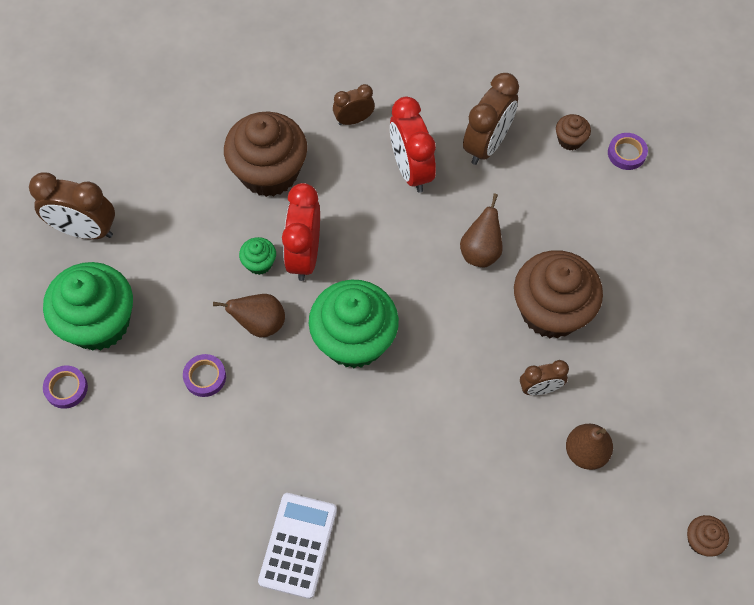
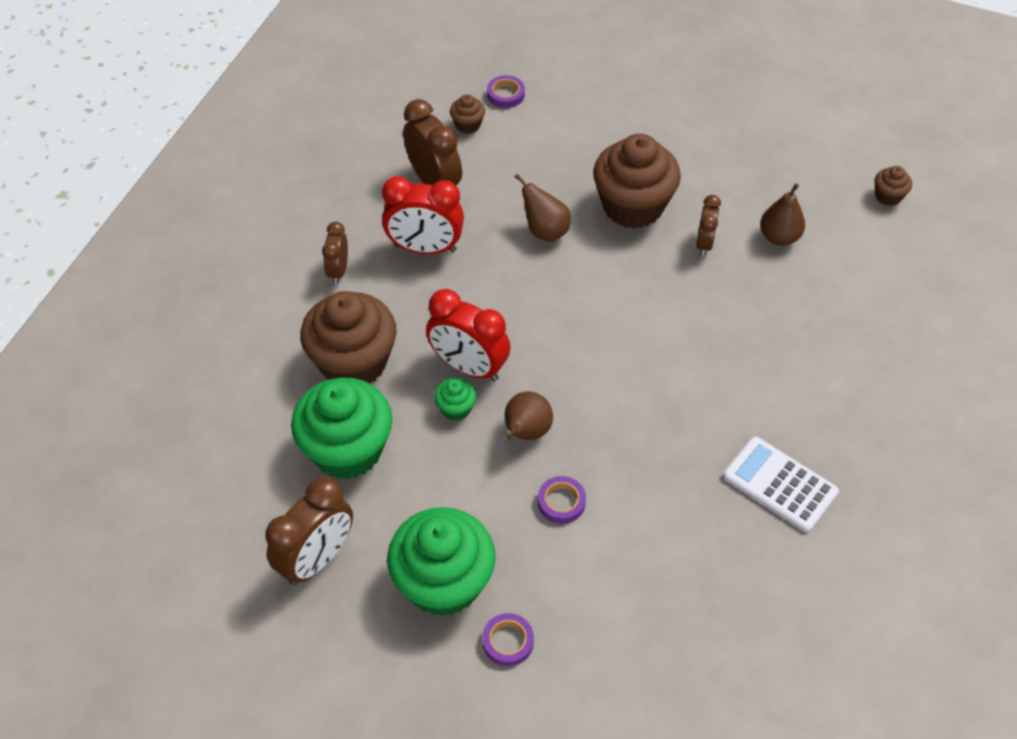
camera: 65 degrees left, 10 degrees down
(354, 340) = (585, 361): green cupcake -> green cupcake (347, 450)

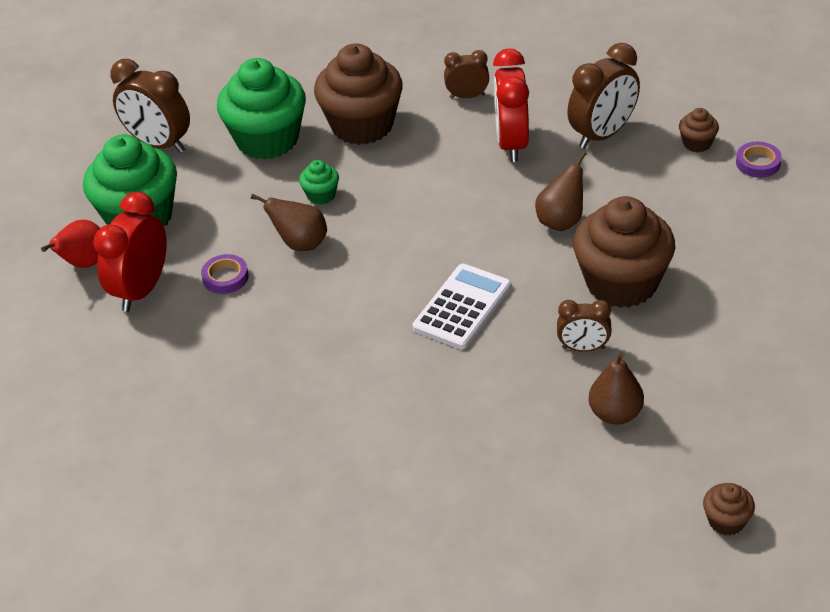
camera: 85 degrees right, 10 degrees down
(469, 367) = (370, 196): red clock -> red clock (142, 290)
(508, 641) = (84, 263): purple tape -> red pear
(780, 484) = (260, 435): white calculator -> white calculator (462, 307)

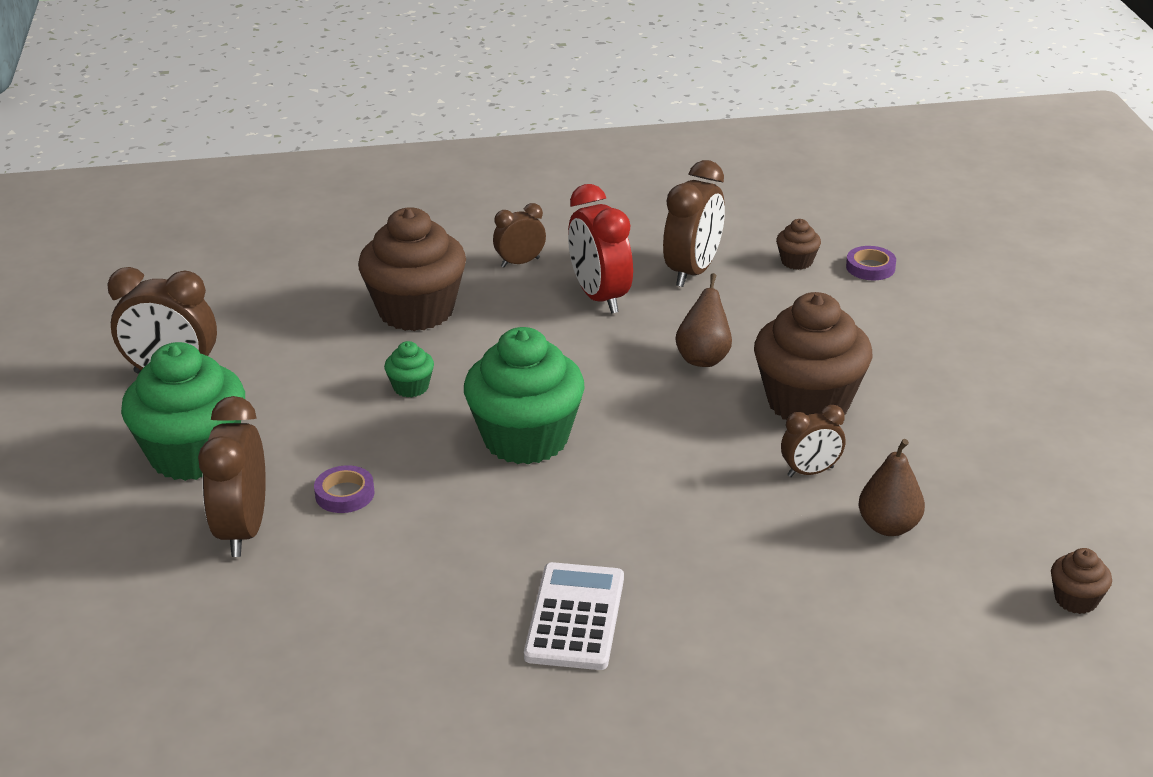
camera: 25 degrees left, 10 degrees down
(84, 263) = (147, 519): red pear -> none
(142, 290) = (243, 530): red clock -> brown clock
(267, 140) = (309, 345): green cupcake -> green cupcake (526, 439)
(300, 244) = (417, 440): brown pear -> none
(462, 307) = (650, 462): white calculator -> white calculator (575, 617)

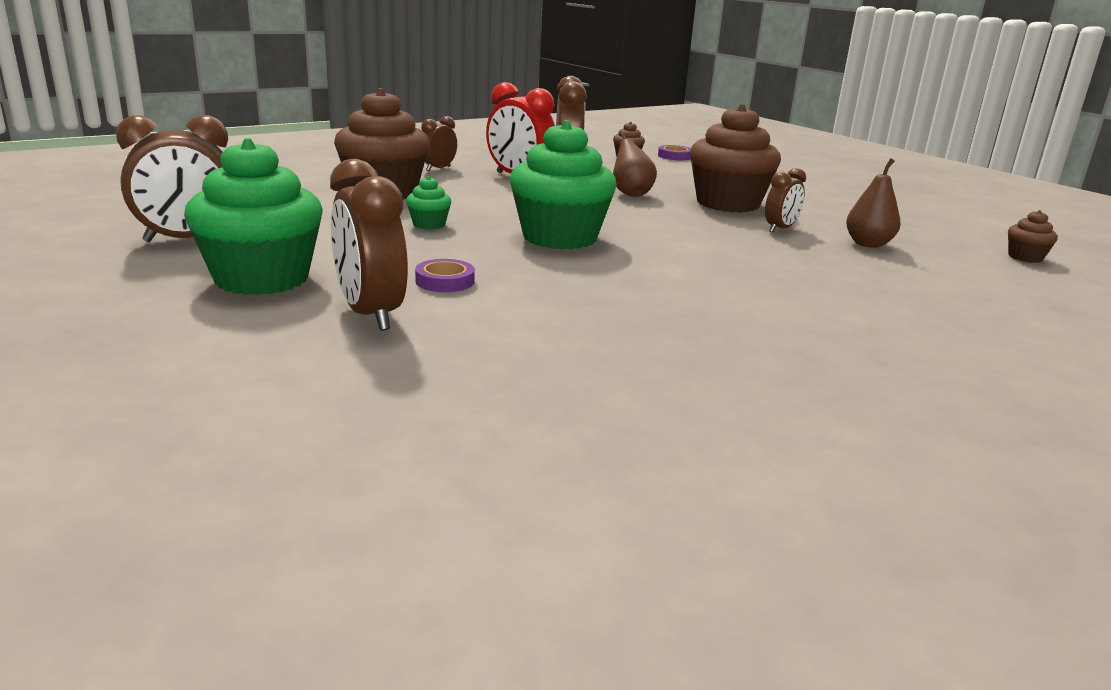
camera: 30 degrees left, 10 degrees down
(575, 617) = (740, 315): white calculator -> none

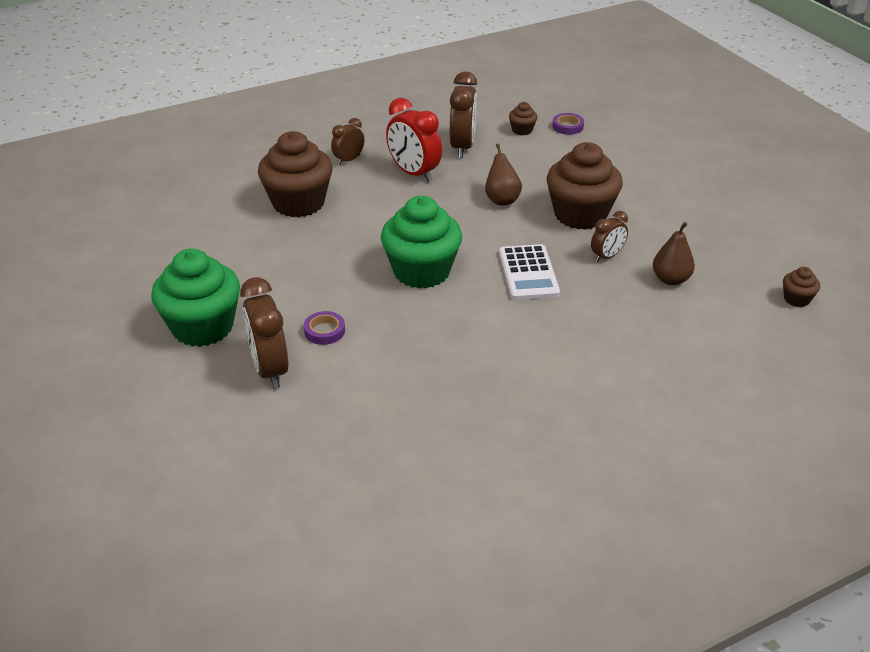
camera: 10 degrees right, 15 degrees up
(187, 239) = (153, 276): brown clock -> none
(429, 224) = (326, 253): green cupcake -> none
(695, 239) = (528, 273): none -> white calculator

